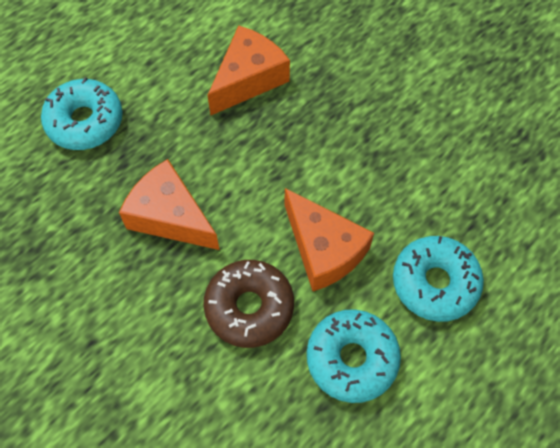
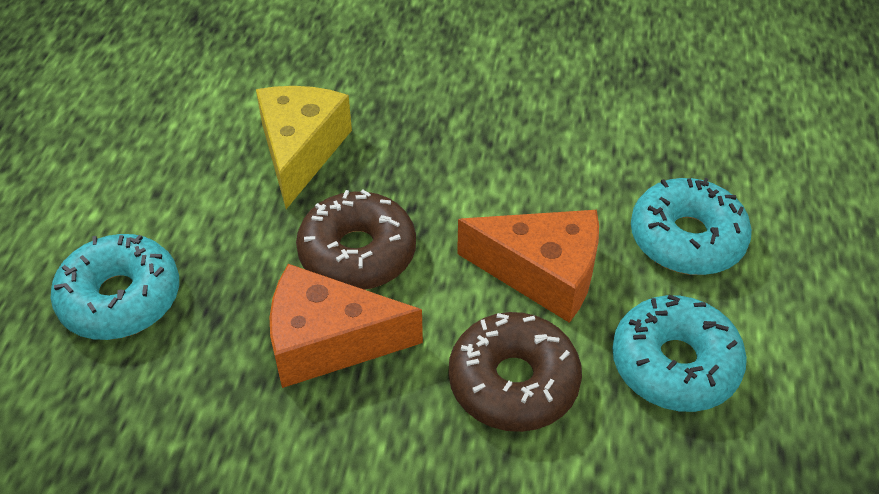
camera: 35 degrees left, 15 degrees down
(228, 169) = (357, 253): none -> brown donut
(248, 79) = (300, 151): orange cheese -> yellow cheese

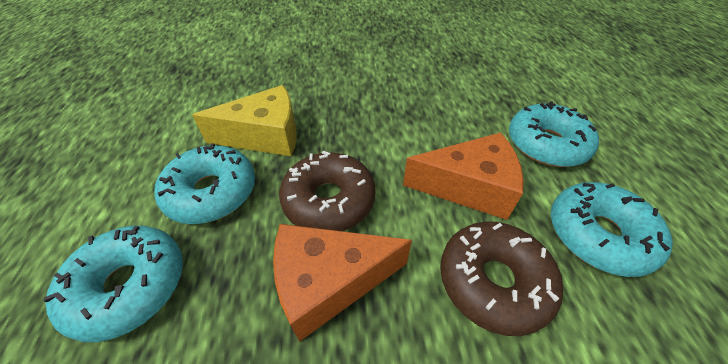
camera: 15 degrees left, 0 degrees up
(220, 214) = (212, 192): none -> turquoise donut
(300, 151) = (265, 136): yellow cheese -> yellow cheese turned 90 degrees clockwise

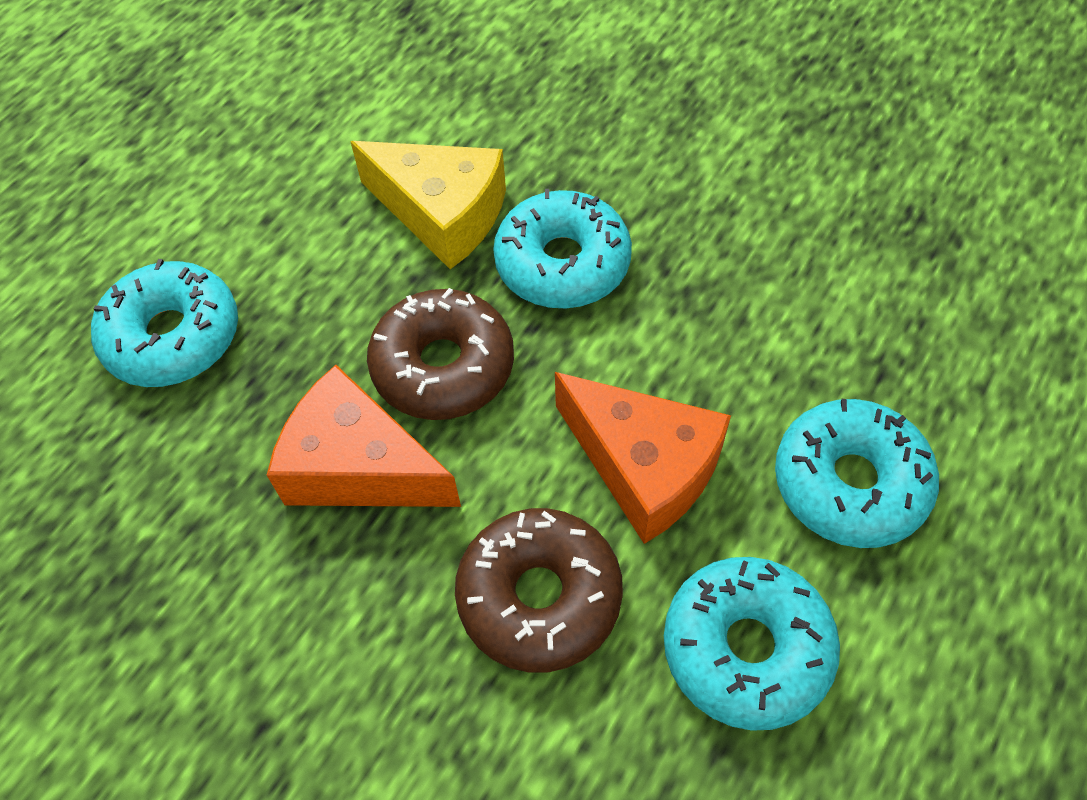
camera: 40 degrees right, 10 degrees up
(212, 192) = (319, 267): turquoise donut -> turquoise donut (562, 263)

